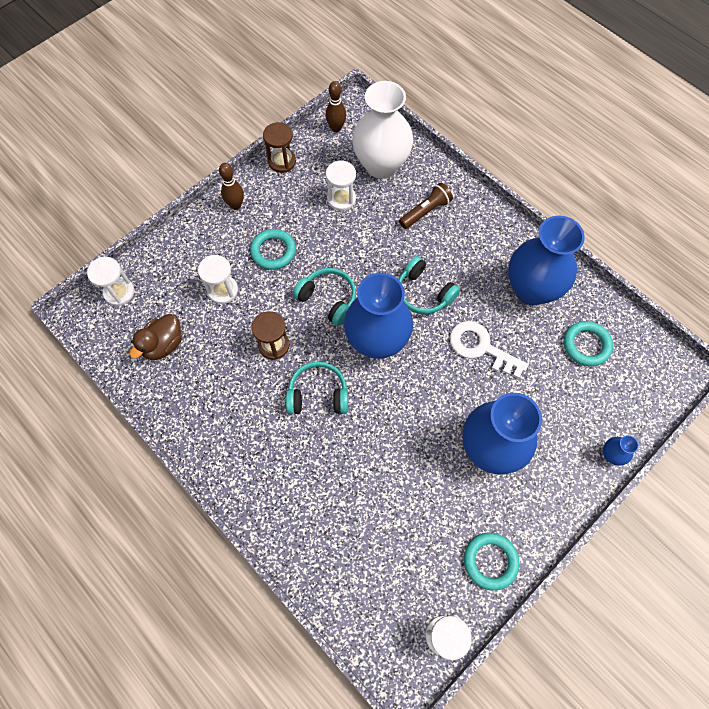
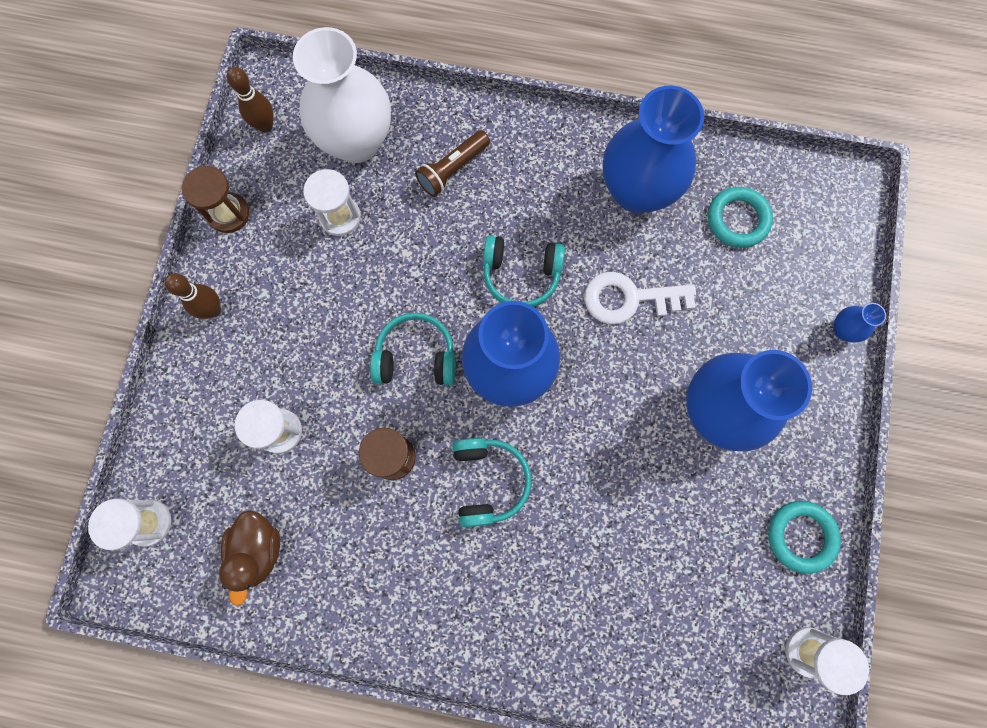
camera: 35 degrees left, 10 degrees up
(273, 251) = (305, 339): turquoise ring -> none
(318, 394) = (488, 481): turquoise headphones -> turquoise headphones turned 120 degrees clockwise
(425, 211) = (452, 169): brown flashlight -> brown flashlight turned 150 degrees counterclockwise

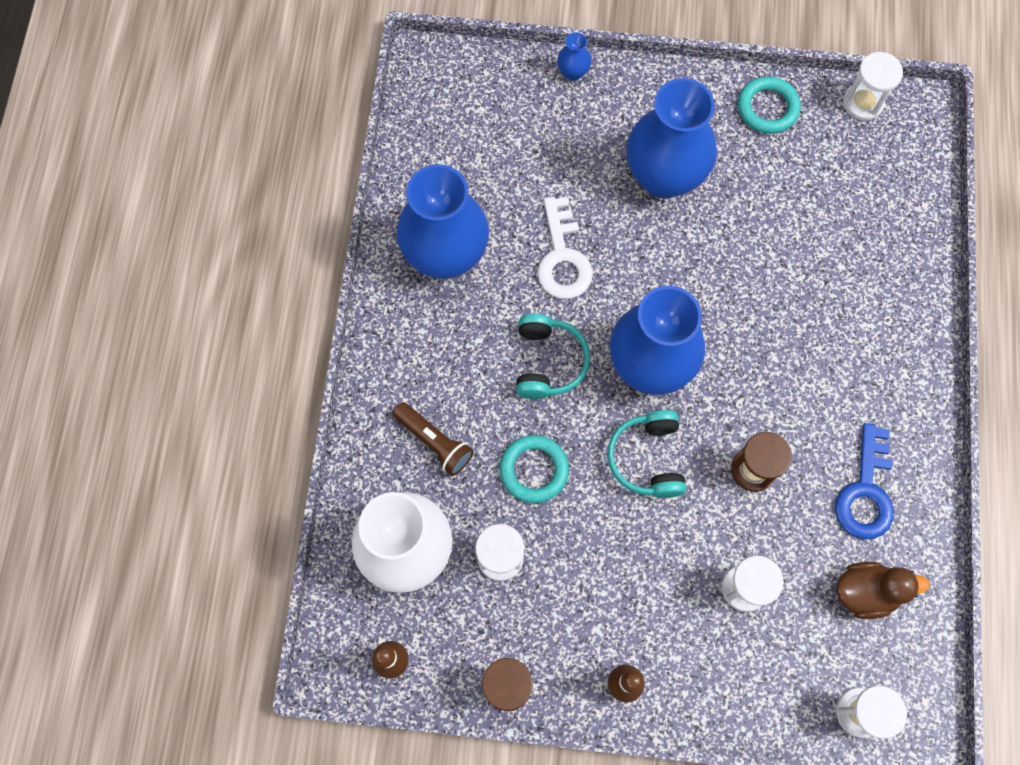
camera: 95 degrees left, 5 degrees down
(357, 569) = (866, 492): none -> blue key
(488, 481) = (762, 376): turquoise headphones -> none
(737, 219) = (469, 162): turquoise ring -> turquoise ring (534, 470)

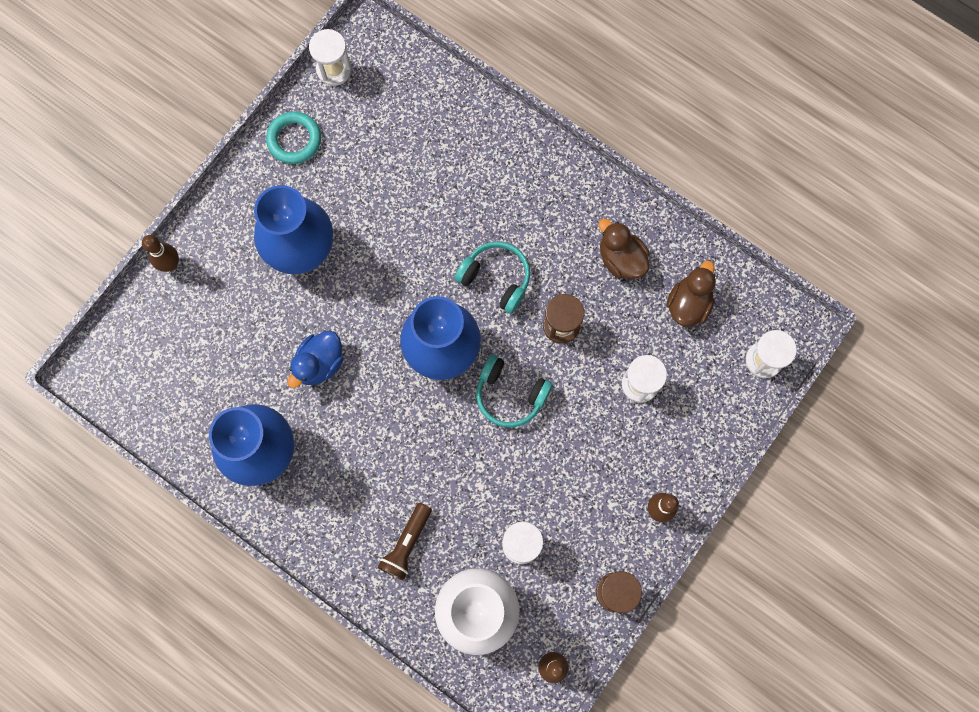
camera: 60 degrees left, 5 degrees up
(434, 442) = (406, 544): brown flashlight -> brown flashlight turned 135 degrees clockwise
(534, 470) = (471, 482): turquoise ring -> none
(548, 362) = (395, 423): turquoise headphones -> turquoise headphones (496, 278)
(563, 257) = (319, 363): white key -> blue duck
(573, 72) = (170, 264): blue vase -> brown bowling pin
(866, 492) = (621, 259): blue key -> brown duck

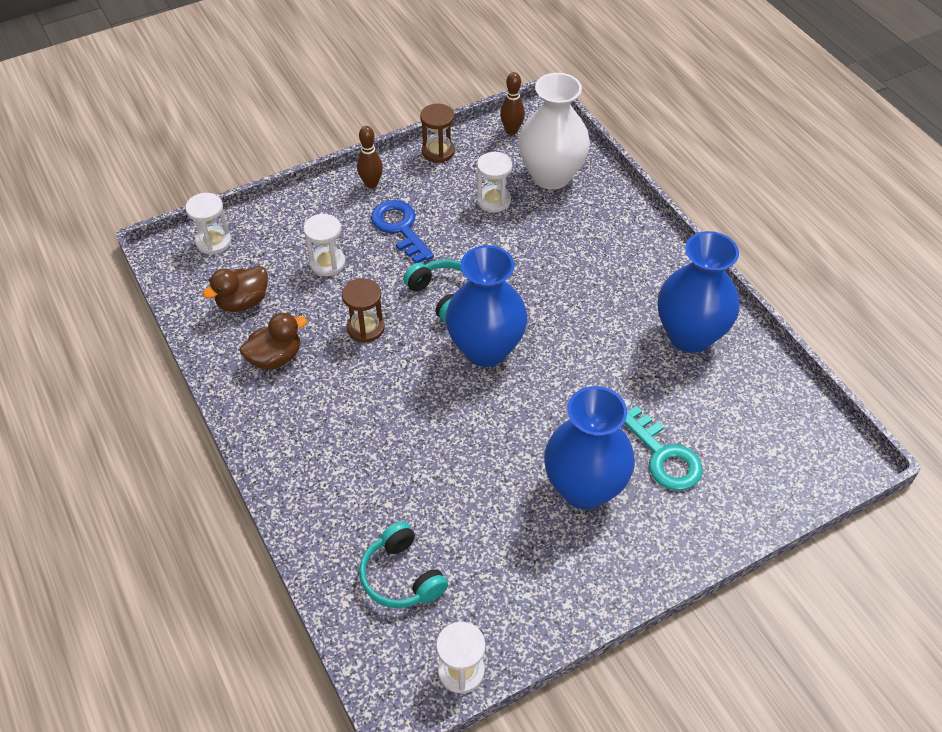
camera: 155 degrees left, 25 degrees down
(170, 264) = (733, 530): brown bowling pin -> none
(246, 309) = (664, 456): none -> turquoise key
(294, 139) = (544, 607): turquoise ring -> none
(319, 363) = (608, 382): blue duck -> none
(406, 544) = (588, 231): brown flashlight -> none
(496, 278) = (401, 387): turquoise headphones -> turquoise headphones (401, 576)
(595, 461) = (400, 228): none -> blue key
(621, 259) = (275, 358): brown duck -> brown duck turned 105 degrees counterclockwise

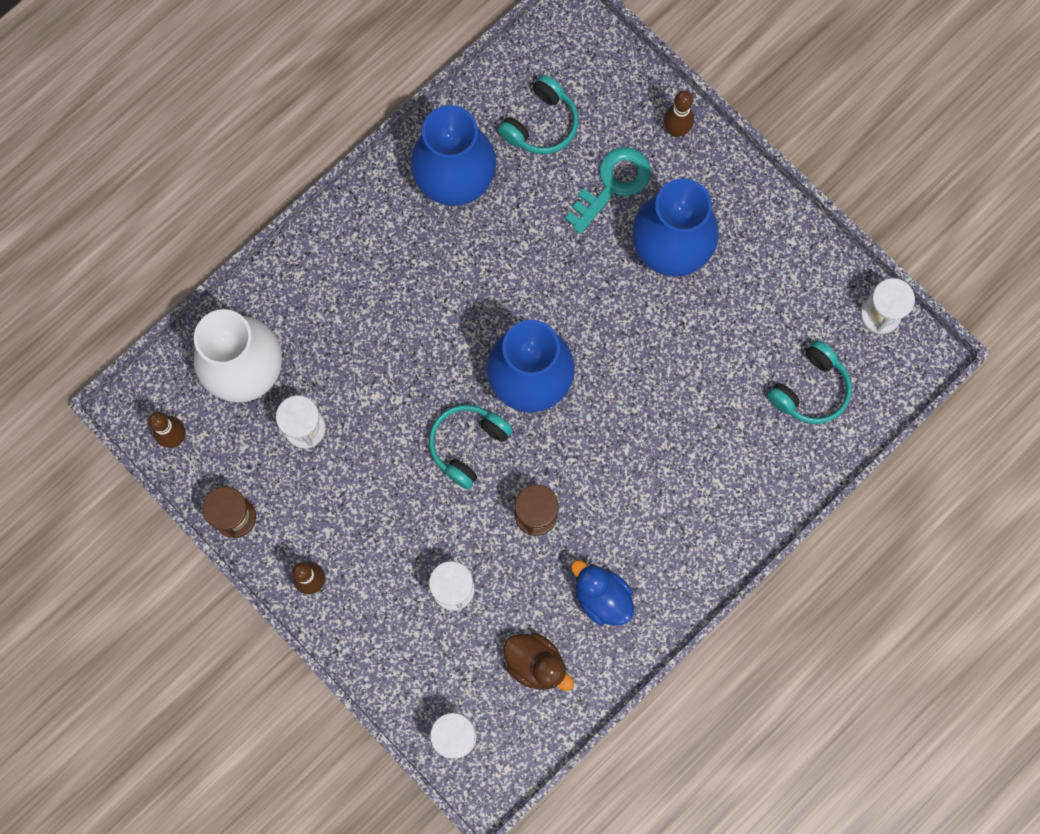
camera: 105 degrees left, 25 degrees up
(275, 358) = (602, 597): brown duck -> blue duck
(400, 228) = (377, 523): blue key -> none
(714, 526) = (676, 130): none -> brown bowling pin
(738, 412) = (541, 124): none -> turquoise headphones

